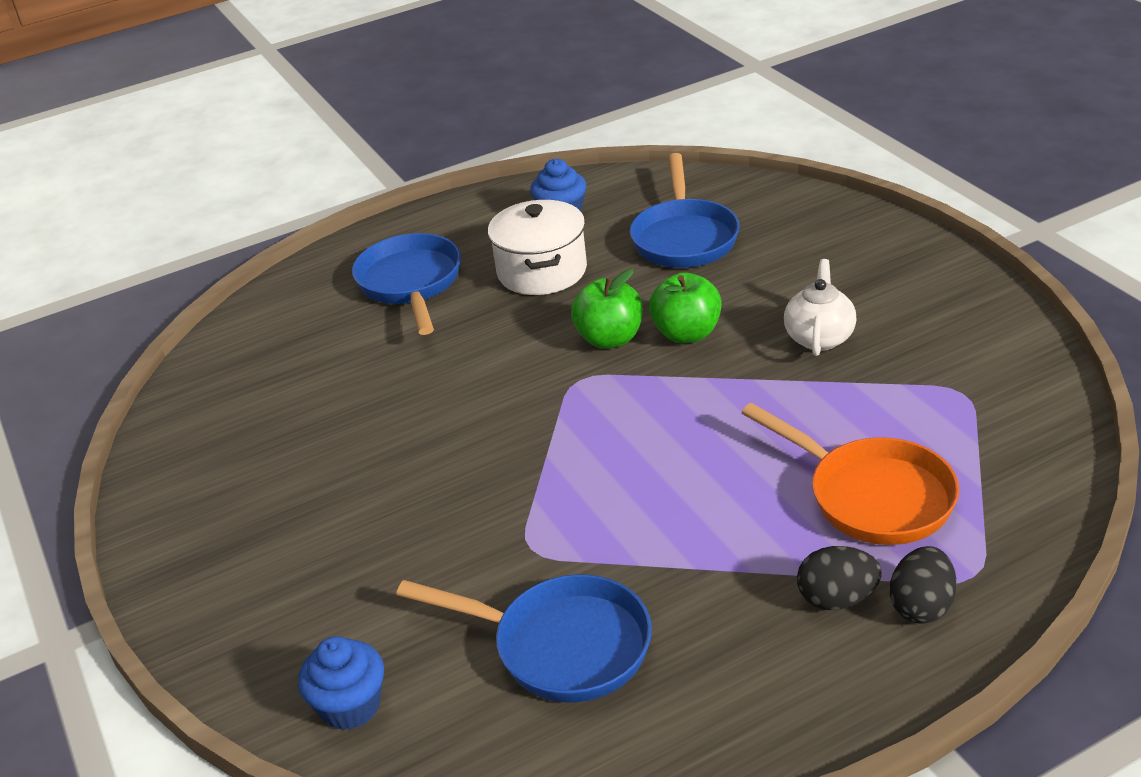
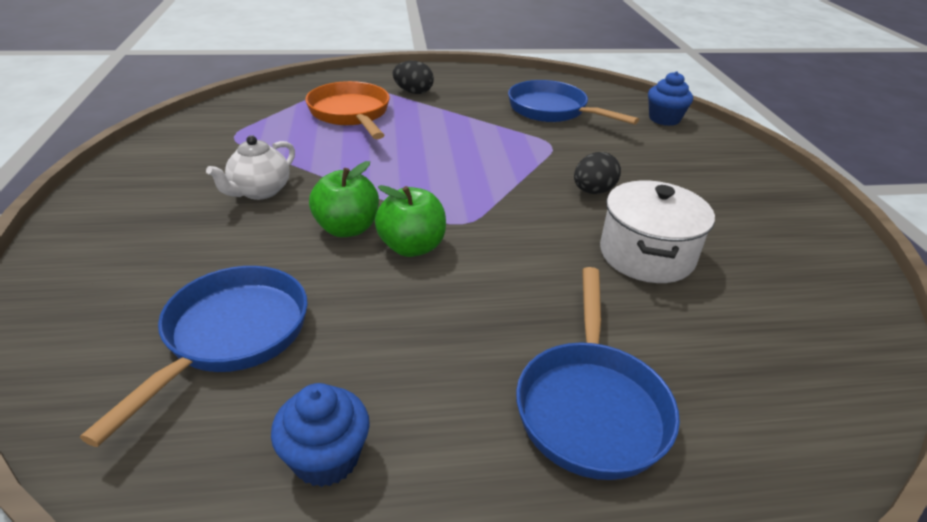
camera: 165 degrees left, 0 degrees up
(542, 271) = (420, 355): white pot -> white pot (646, 255)
(921, 606) = (381, 82): black egg -> black egg (593, 191)

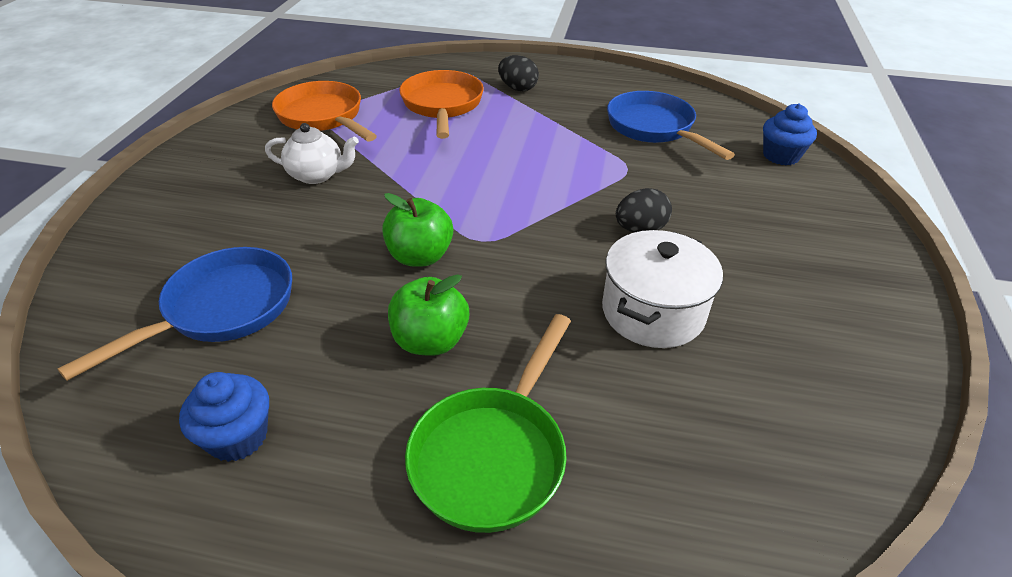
camera: 20 degrees right, 5 degrees up
(234, 138) = (323, 117): none -> orange pan
(260, 191) = (317, 175): white teapot -> white teapot turned 135 degrees counterclockwise
(347, 228) = (372, 226): green apple -> green apple (430, 341)
(591, 406) = (493, 454): blue pan -> green pan

